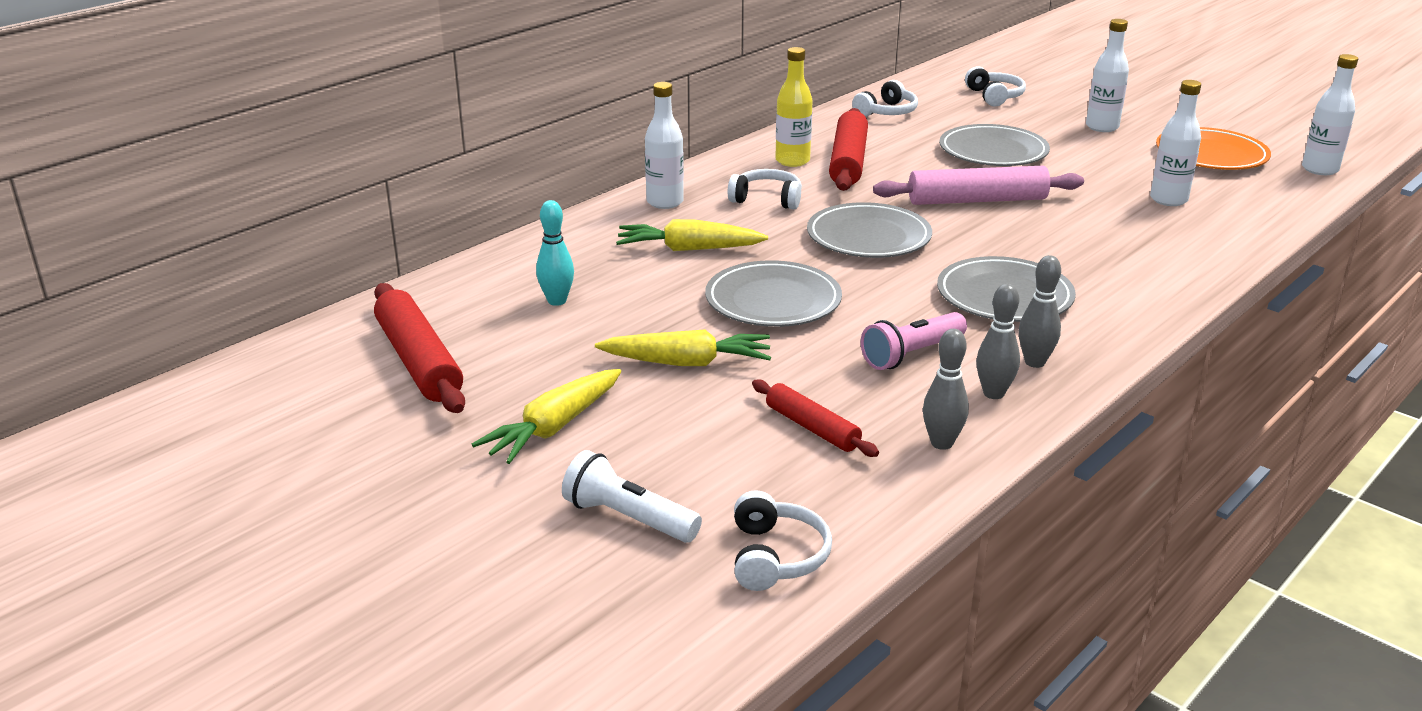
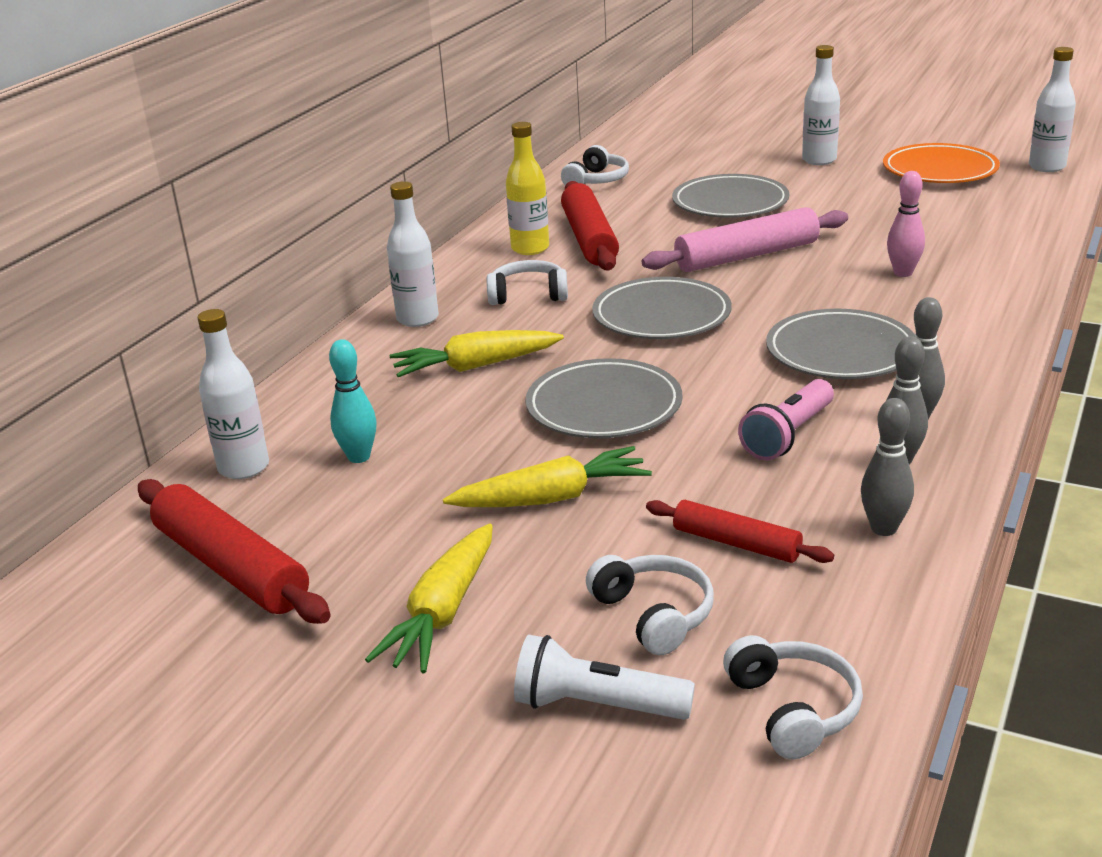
camera: 15 degrees left, 0 degrees up
(994, 96) = (695, 147): white headphones -> white headphones (654, 614)
(1109, 240) = (903, 273): none -> pink bowling pin
(1168, 200) = (931, 221): white bottle -> white bottle (244, 467)

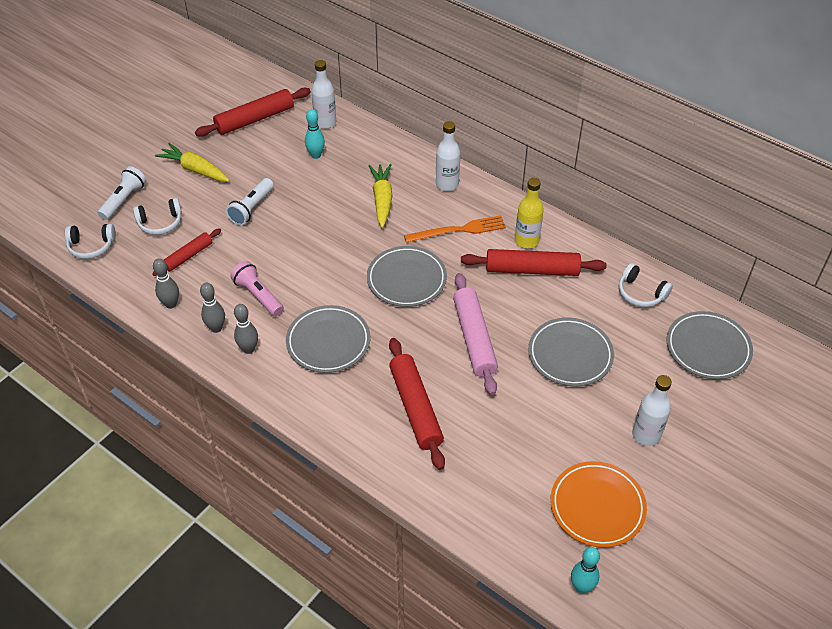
camera: 100 degrees right, 20 degrees up
(528, 295) = (459, 230): white headphones -> orange fork
(552, 498) = (251, 208): yellow carrot -> white flashlight
(604, 406) = (318, 238): grey plate -> grey plate (708, 348)
(903, 273) = (415, 407): pink bowling pin -> red rolling pin
(1047, 167) = (581, 587): white bottle -> turquoise bowling pin

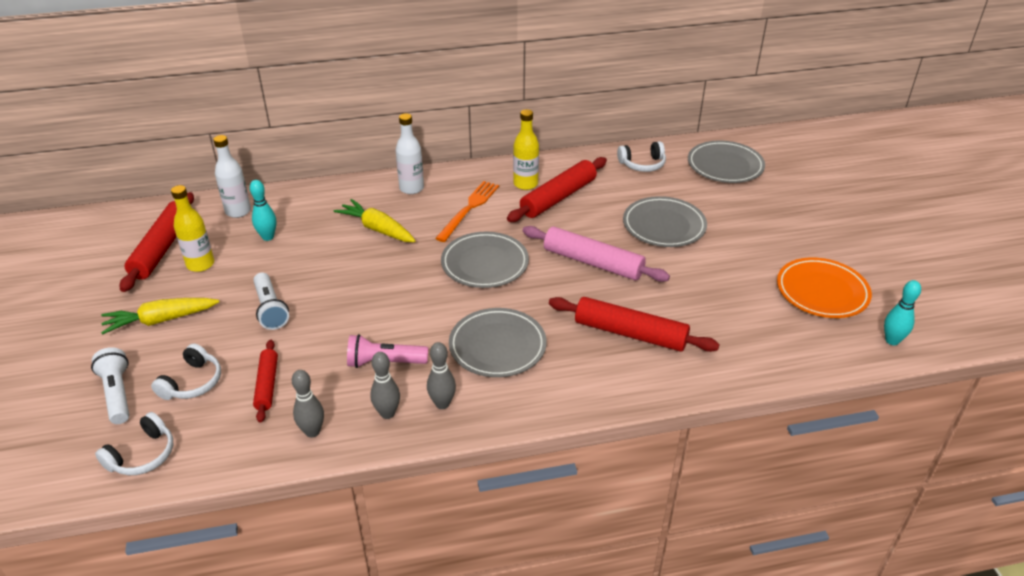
camera: 50 degrees left, 10 degrees down
(258, 147) = (200, 264): none -> yellow bottle
(646, 435) = (776, 233): white bottle -> none

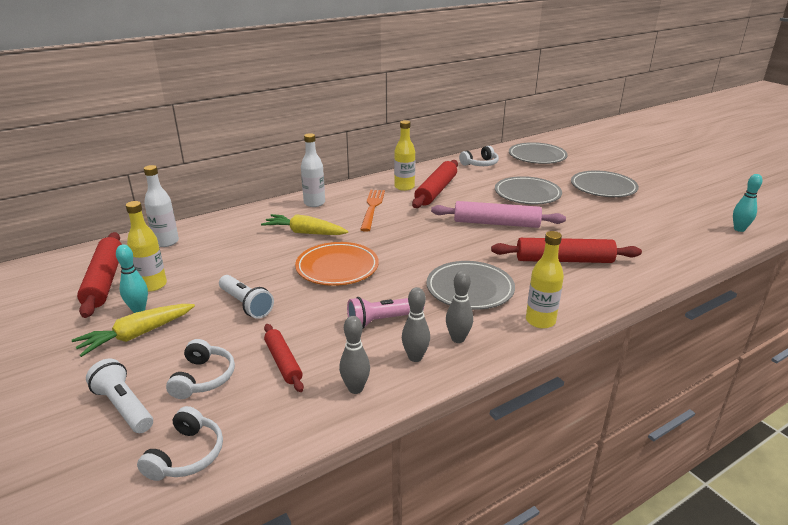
camera: 20 degrees left, 10 degrees down
(268, 237) = (207, 254): turquoise bowling pin -> turquoise bowling pin (139, 309)
(485, 263) = (413, 239): grey plate -> grey plate (603, 188)
(541, 405) = (540, 321): none -> yellow bottle
(822, 292) = (668, 211): orange plate -> orange plate (337, 267)

